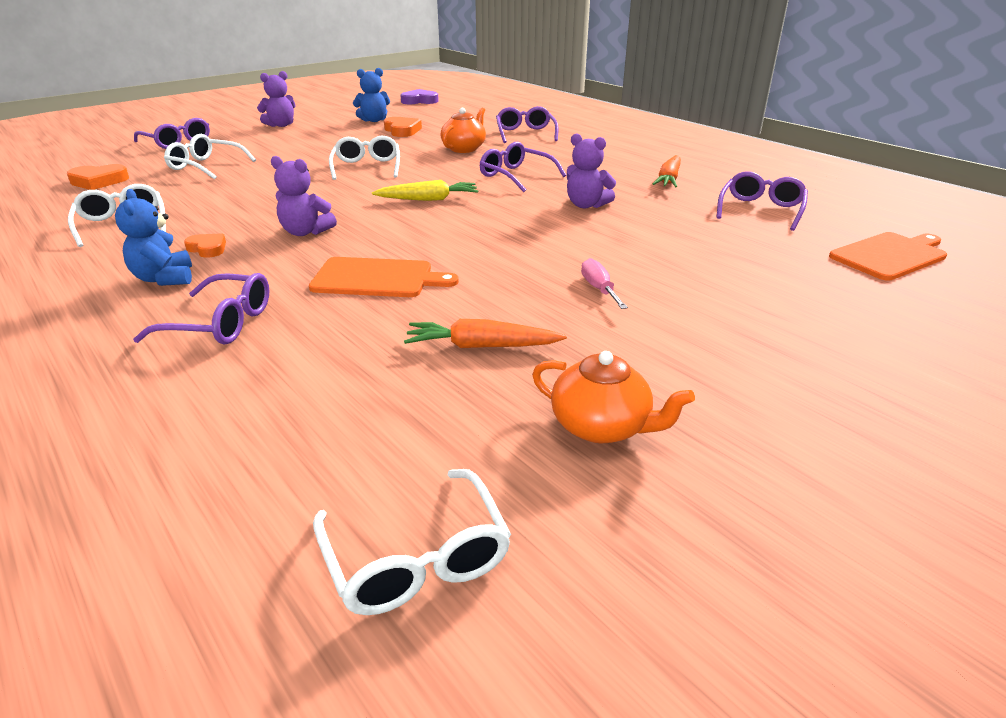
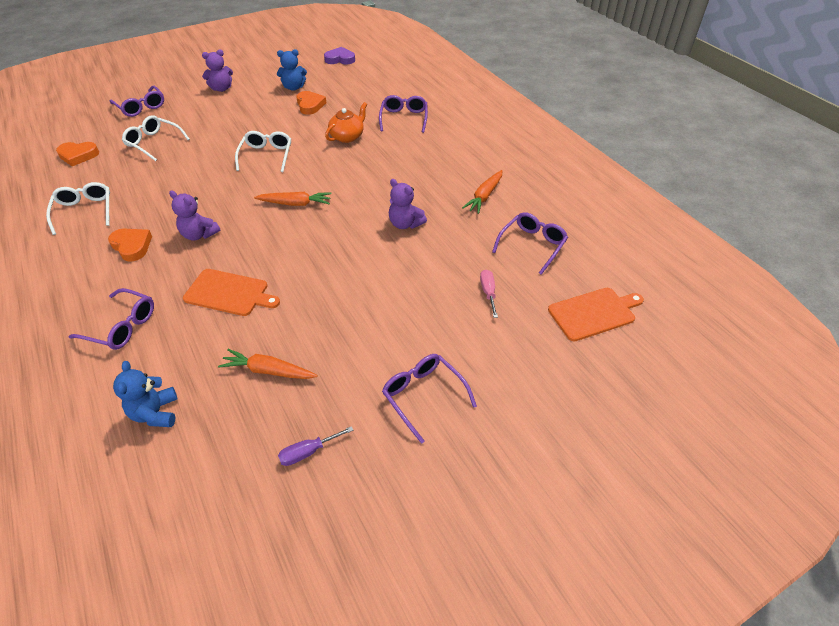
camera: 10 degrees right, 15 degrees up
(164, 279) = (99, 276): blue teddy bear -> blue teddy bear (155, 413)
(207, 248) = (132, 246): orange heart -> orange heart, size x1.52
(416, 558) = (171, 530): white glasses -> none
(428, 199) = (295, 204): yellow carrot -> orange carrot
(516, 176) = (370, 179): purple glasses -> purple glasses (423, 396)
(599, 289) = (367, 324): pink screwdriver -> pink screwdriver (488, 292)
(601, 426) = (308, 452): orange teapot -> purple screwdriver

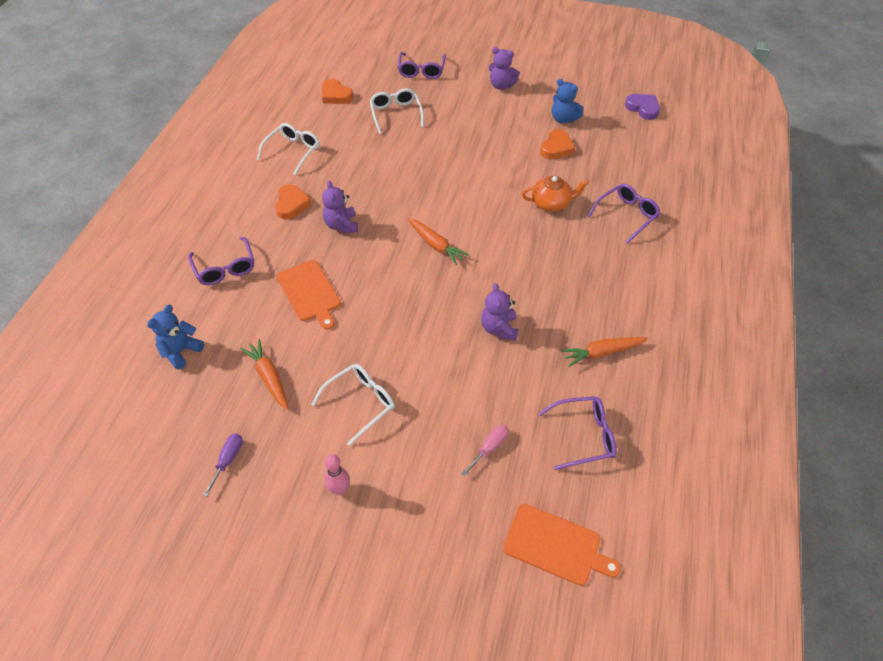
camera: 45 degrees right, 5 degrees up
(266, 156) = (464, 181): white glasses -> white glasses (360, 403)
(308, 452) = (228, 460): purple screwdriver -> purple screwdriver turned 90 degrees clockwise
(423, 396) = (339, 489): purple glasses -> pink bowling pin

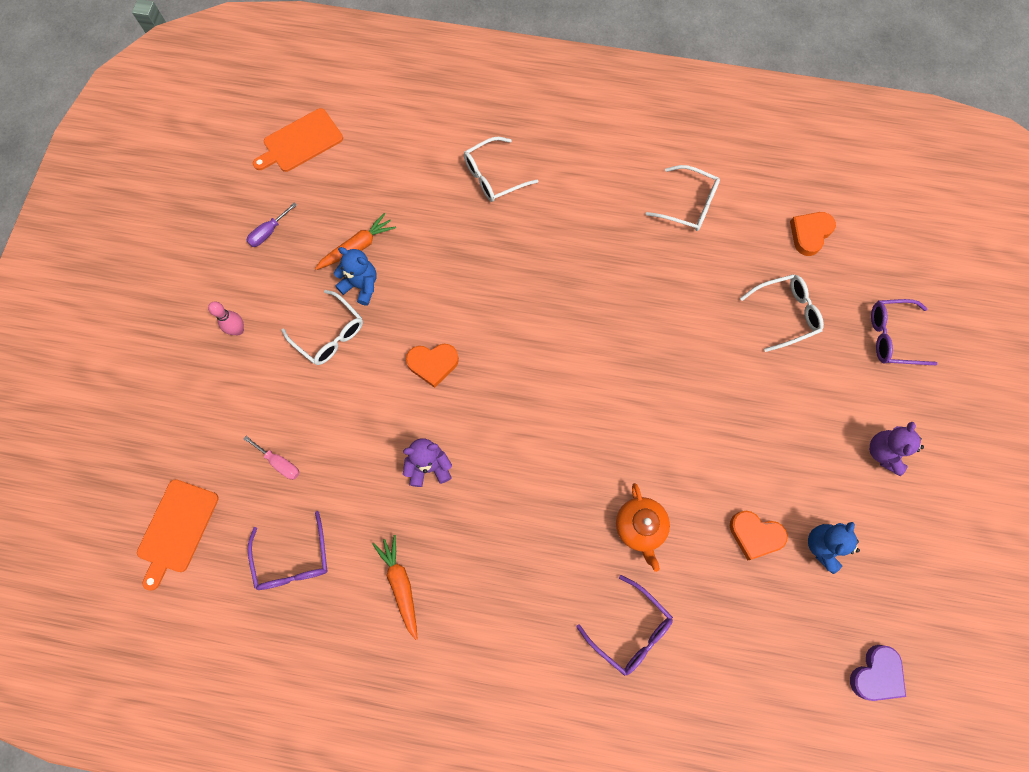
camera: 85 degrees right, 20 degrees up
(181, 351) = (385, 164): blue teddy bear -> blue teddy bear (361, 285)
(225, 268) = (493, 176): purple glasses -> white glasses
(228, 460) = (268, 232): purple screwdriver -> purple screwdriver turned 120 degrees clockwise
(292, 204) = (597, 221): orange heart -> orange heart (433, 364)
(309, 292) = (466, 264): orange cutting board -> orange cutting board (300, 142)
(341, 225) = (569, 279): purple teddy bear -> none
(436, 245) = (549, 387): orange carrot -> none

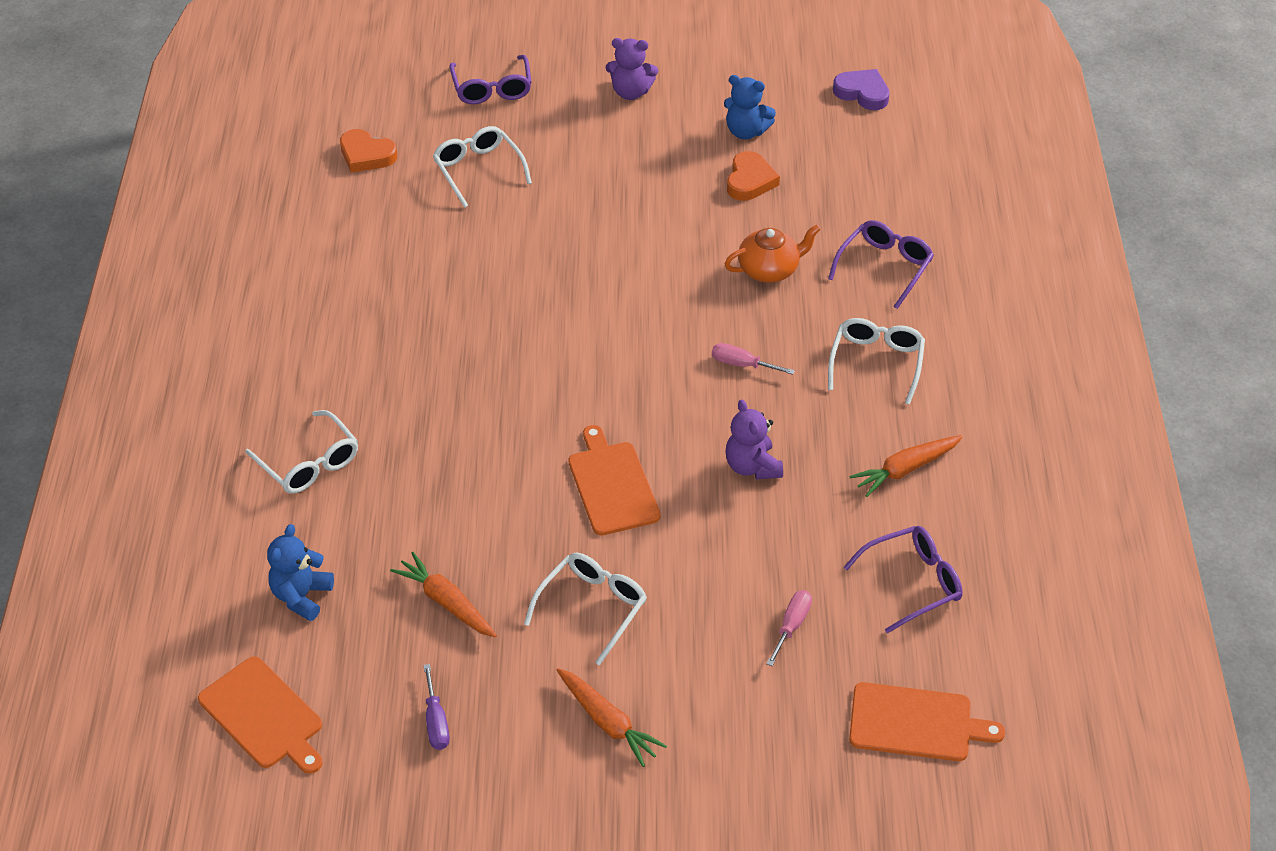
camera: 100 degrees left, 25 degrees down
(238, 330) = (608, 722): pink bowling pin -> orange carrot
(268, 232) = (436, 722): purple screwdriver -> purple screwdriver turned 45 degrees clockwise
(361, 285) = (509, 585): blue teddy bear -> blue teddy bear (301, 596)
(433, 364) = (612, 485): orange heart -> orange cutting board
(534, 481) = (742, 364): none -> pink screwdriver
(688, 205) = (336, 262): white glasses -> white glasses (876, 363)

